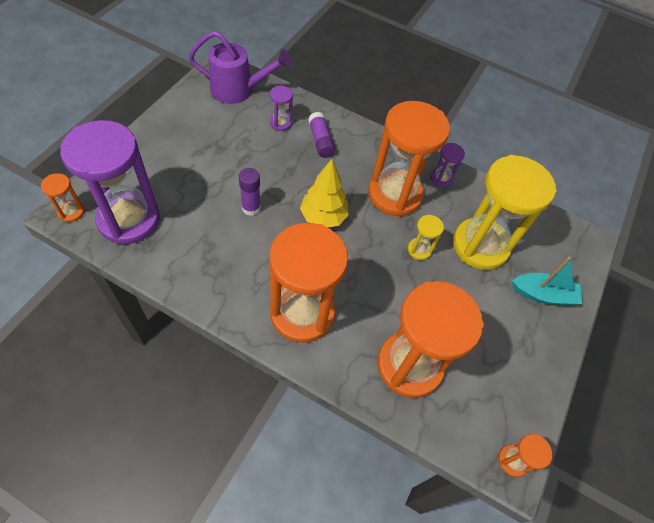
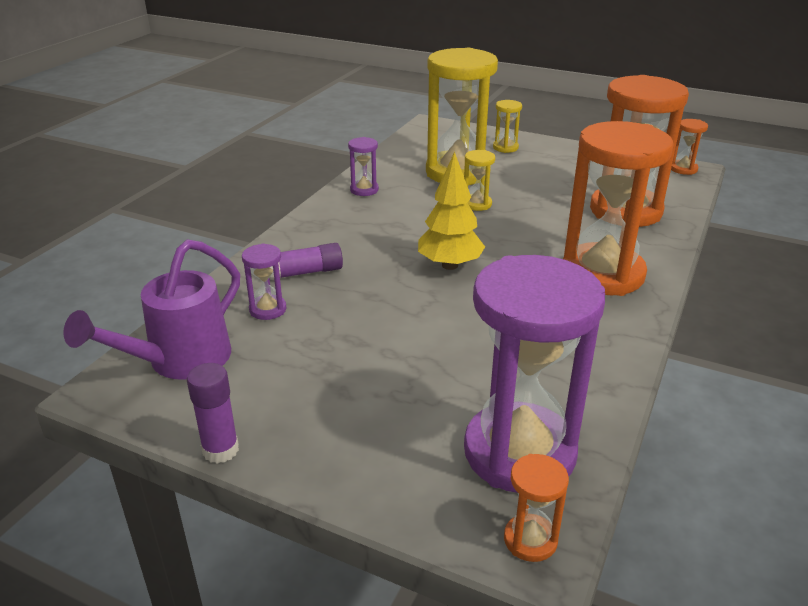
camera: 85 degrees left, 25 degrees down
(238, 90) = (180, 361): purple watering can -> purple watering can turned 150 degrees counterclockwise
(251, 208) = (452, 324): purple glue stick -> purple glue stick (220, 450)
(395, 194) = (397, 218): orange hourglass -> none
(543, 294) = (505, 148): turquoise boat -> yellow hourglass

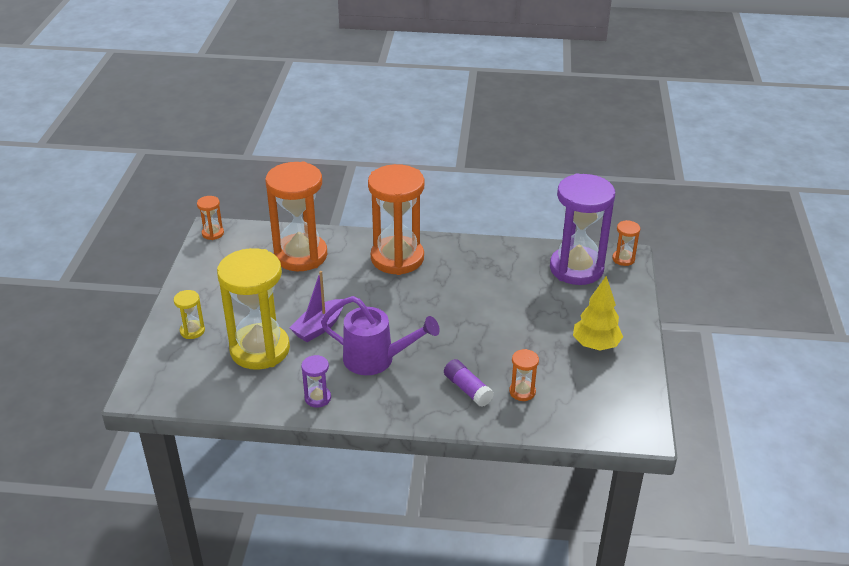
camera: 110 degrees left, 5 degrees up
(180, 361) = (597, 410): purple watering can -> purple watering can (376, 359)
(220, 450) = (647, 363): purple glue stick -> none
(268, 309) = (522, 392): purple hourglass -> orange hourglass
(450, 265) = (420, 323): yellow tree -> yellow tree (595, 345)
(477, 204) = (319, 327): yellow hourglass -> purple boat

